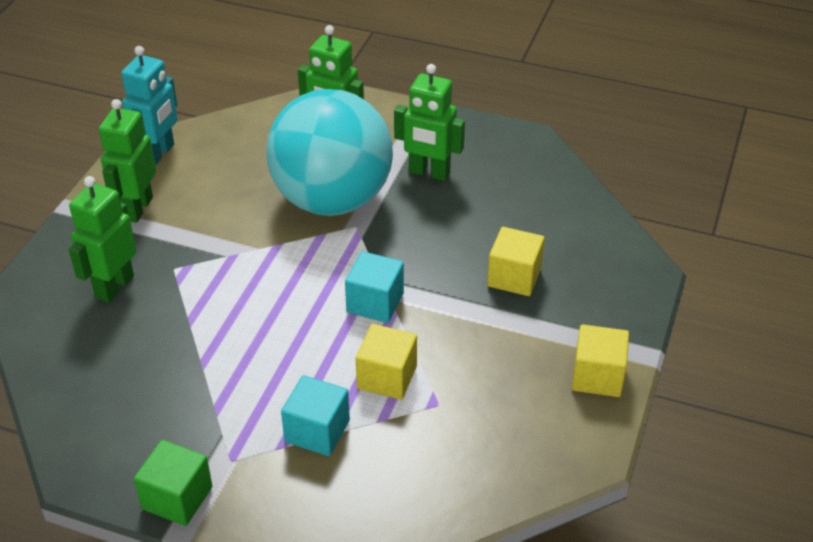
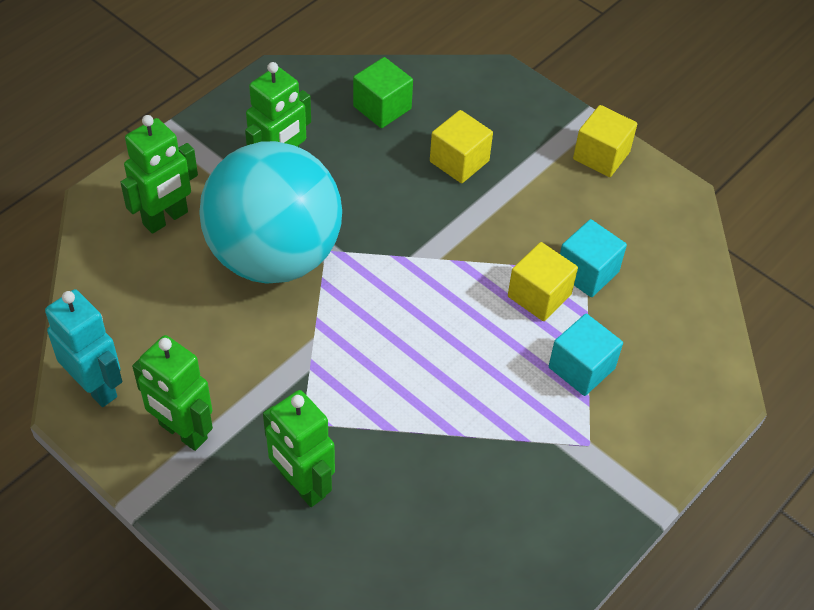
camera: 70 degrees left, 10 degrees up
(177, 498) = (618, 500): green cube -> green cube (382, 107)
(375, 303) = (440, 271): turquoise cube -> turquoise cube (587, 272)

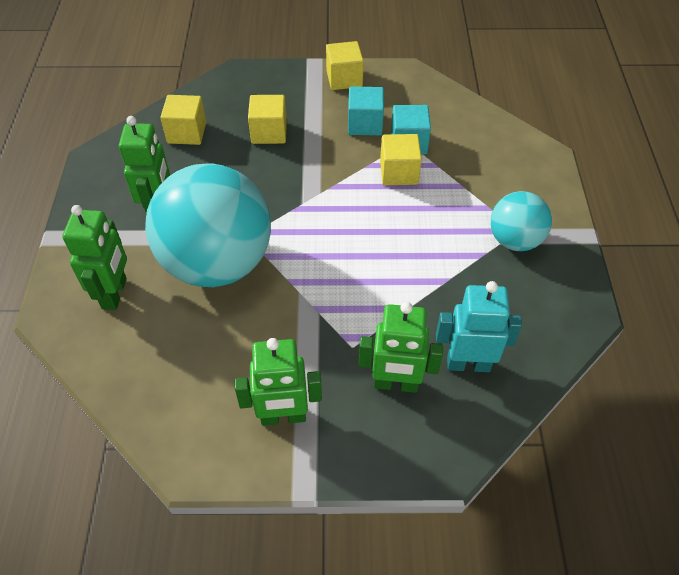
camera: 40 degrees left, 0 degrees up
(96, 387) = (189, 438): turquoise robot -> turquoise robot (468, 364)
(382, 107) = (187, 133): green cube -> yellow cube
(574, 452) = (514, 240): none -> turquoise ball
(581, 368) = (465, 194): turquoise cube -> turquoise cube (365, 124)

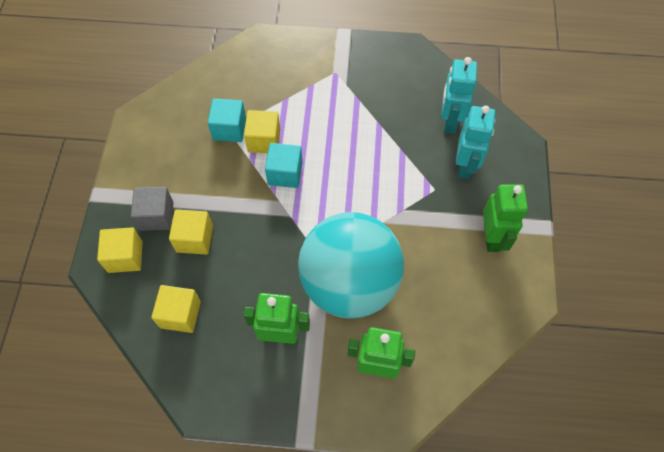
camera: 85 degrees left, 10 degrees up
(293, 102) = (156, 216): none -> grey cube
(344, 79) = (132, 170): yellow cube -> yellow cube (125, 256)
(365, 124) = (199, 159): turquoise cube -> turquoise cube (285, 173)
(395, 384) = (465, 166): green robot -> turquoise robot
(514, 240) = (344, 76): turquoise ball -> none

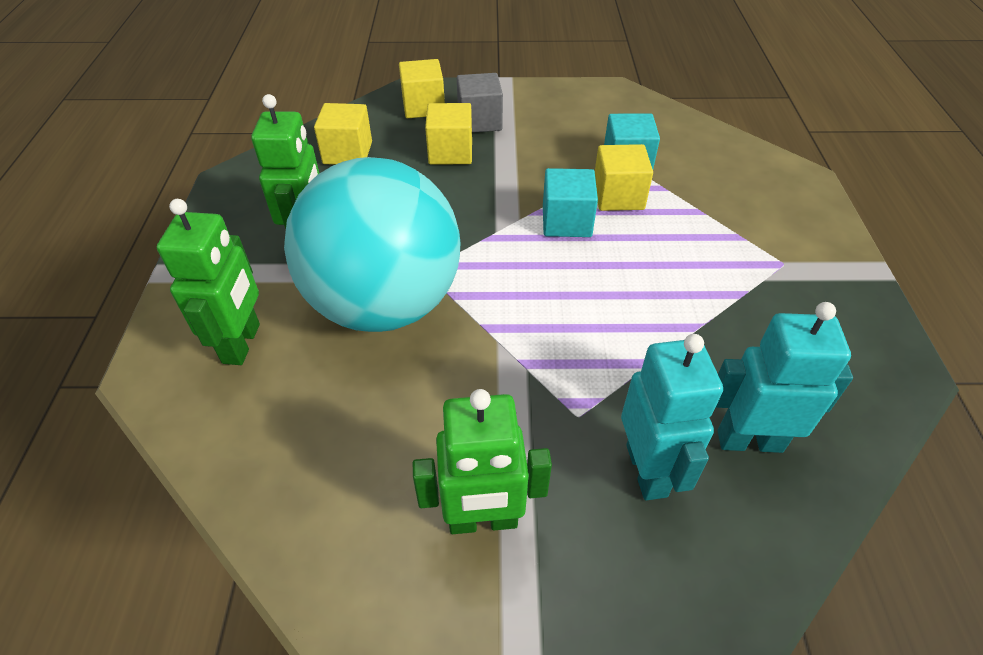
camera: 85 degrees right, 15 degrees down
(465, 166) = (647, 470): turquoise robot -> turquoise robot turned 105 degrees counterclockwise

